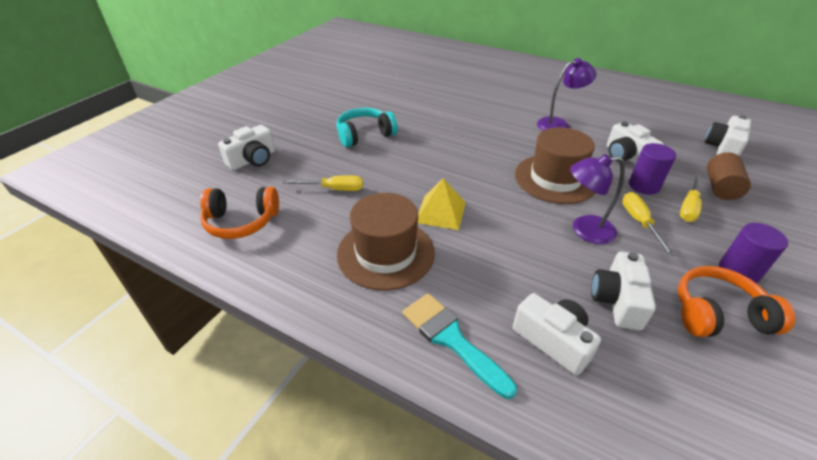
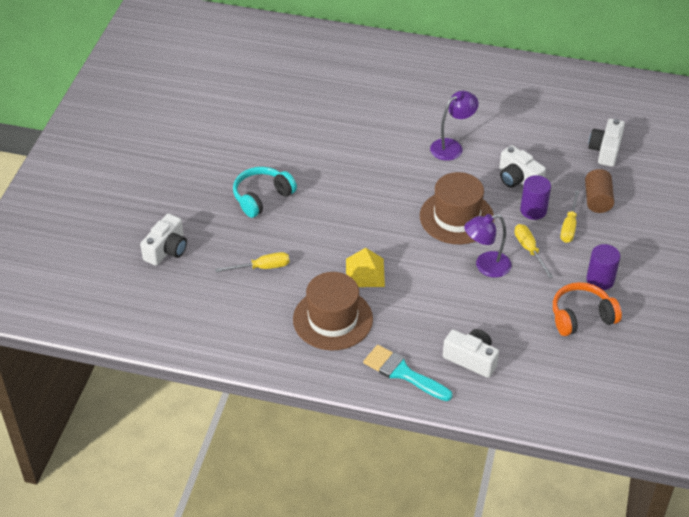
camera: 15 degrees left, 5 degrees up
(241, 221) = (198, 316): orange headphones -> none
(617, 300) = (513, 321): white camera -> none

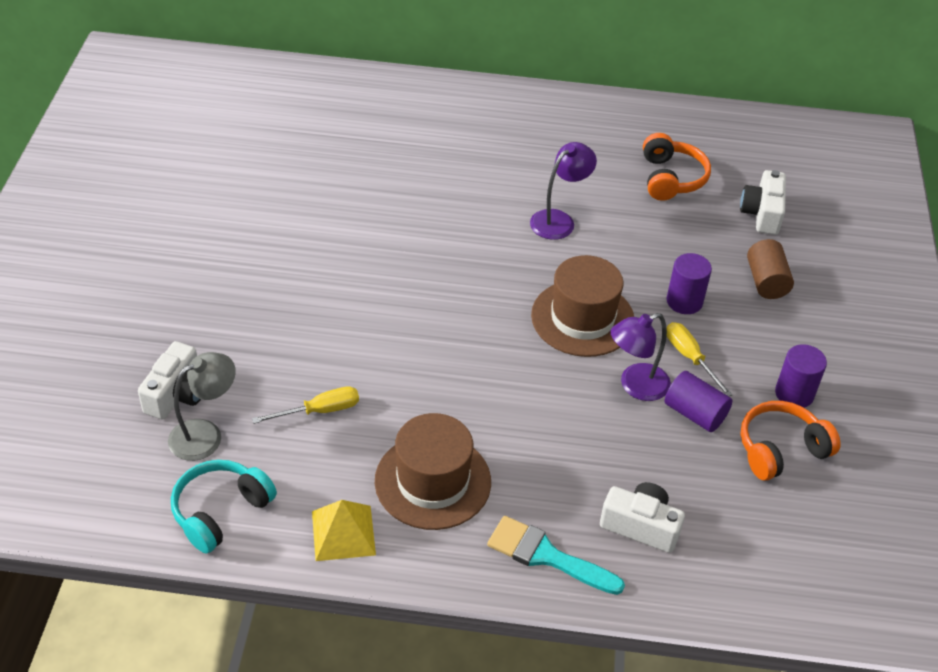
camera: 10 degrees left, 0 degrees up
(183, 277) = (205, 434): none -> grey lamp
(262, 197) = (307, 307): turquoise headphones -> turquoise headphones (221, 511)
(365, 272) = (468, 407): yellow pyramid -> yellow pyramid (343, 533)
(518, 179) = (655, 259): white camera -> none
(524, 288) = (694, 413): none -> purple cylinder
(541, 120) = (670, 178): none -> orange headphones
(569, 226) = (736, 320): yellow screwdriver -> none

